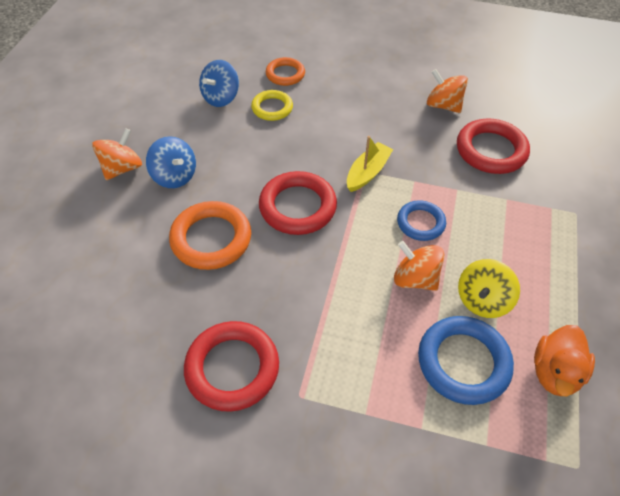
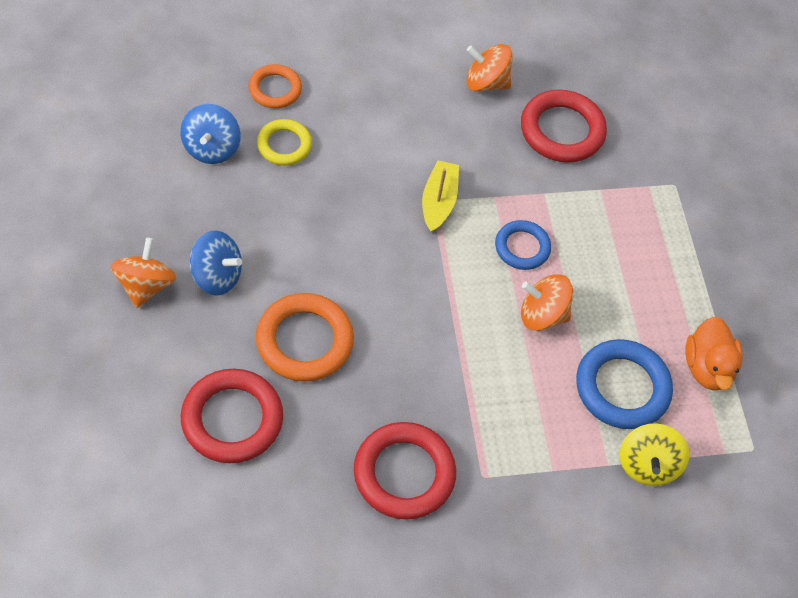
camera: 30 degrees left, 5 degrees up
(297, 207) = (381, 270): red ring -> red ring (232, 419)
(482, 300) = (616, 316): yellow spinning top -> yellow spinning top (647, 465)

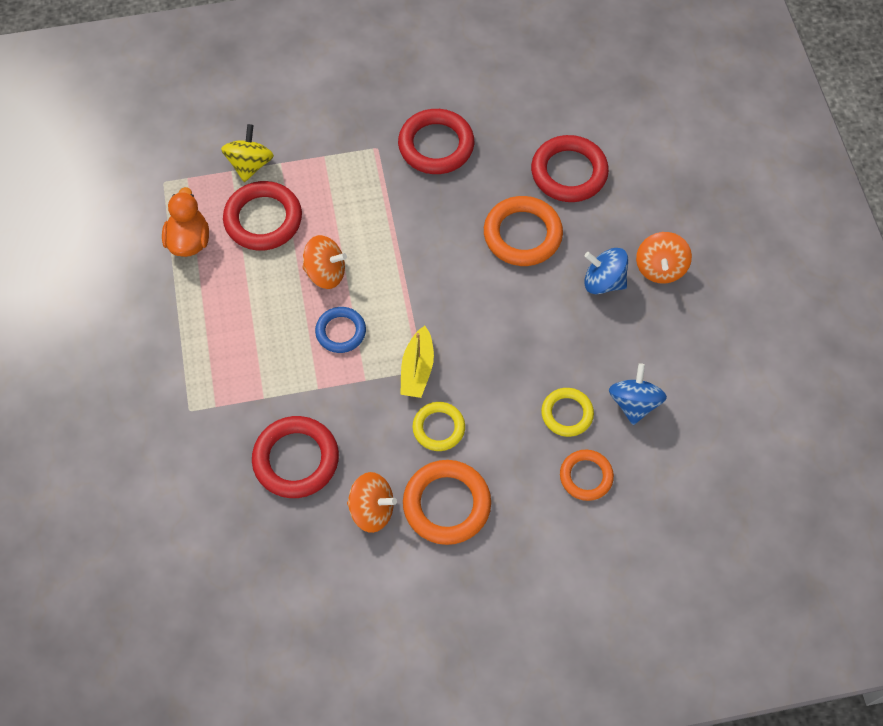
camera: 175 degrees left, 5 degrees up
(414, 80) = (446, 504): none -> orange ring
(418, 144) = (438, 428): none -> yellow ring
(622, 387) = (263, 219): blue ring -> red ring

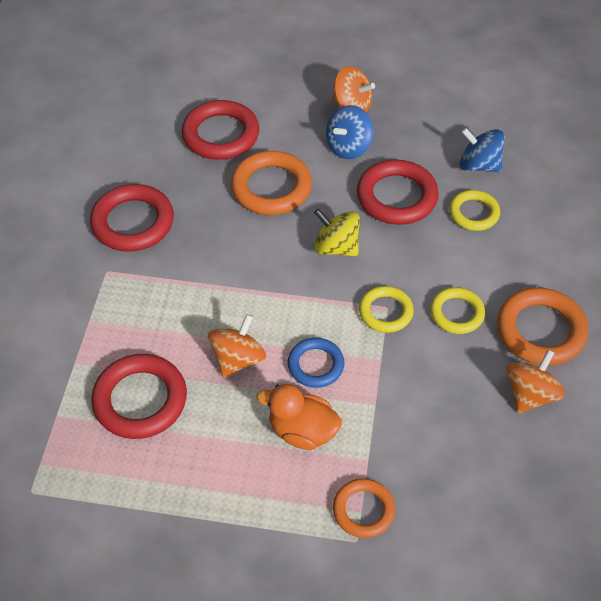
camera: 70 degrees left, 10 degrees down
(189, 241) = (129, 484): orange duck -> orange duck (302, 431)
(250, 165) = (60, 394): yellow spinning top -> yellow spinning top (336, 247)
(296, 459) = (453, 448): red ring -> red ring (396, 196)
(417, 369) = (385, 312): yellow boat -> yellow ring
(586, 476) = (540, 219): orange ring -> orange ring (363, 510)

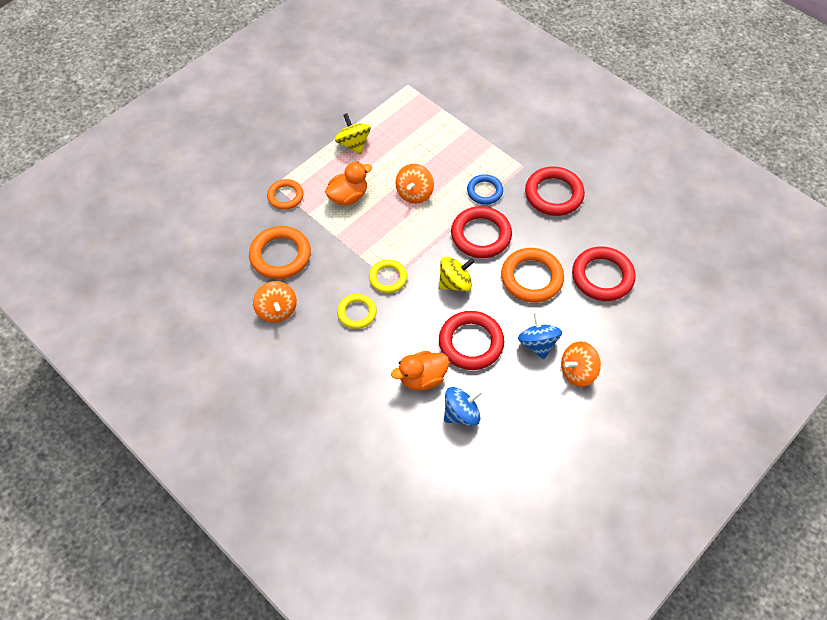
camera: 125 degrees right, 5 degrees up
(140, 400) = (424, 143): red ring -> red ring (481, 235)
(204, 487) = (353, 144): none -> yellow spinning top
(238, 359) = (414, 193): orange spinning top -> orange spinning top turned 45 degrees clockwise
(315, 365) = (381, 224): blue ring -> blue ring (484, 191)
(474, 213) = (422, 378): yellow ring -> orange duck
(540, 330) = (308, 347): orange ring -> orange ring (280, 255)

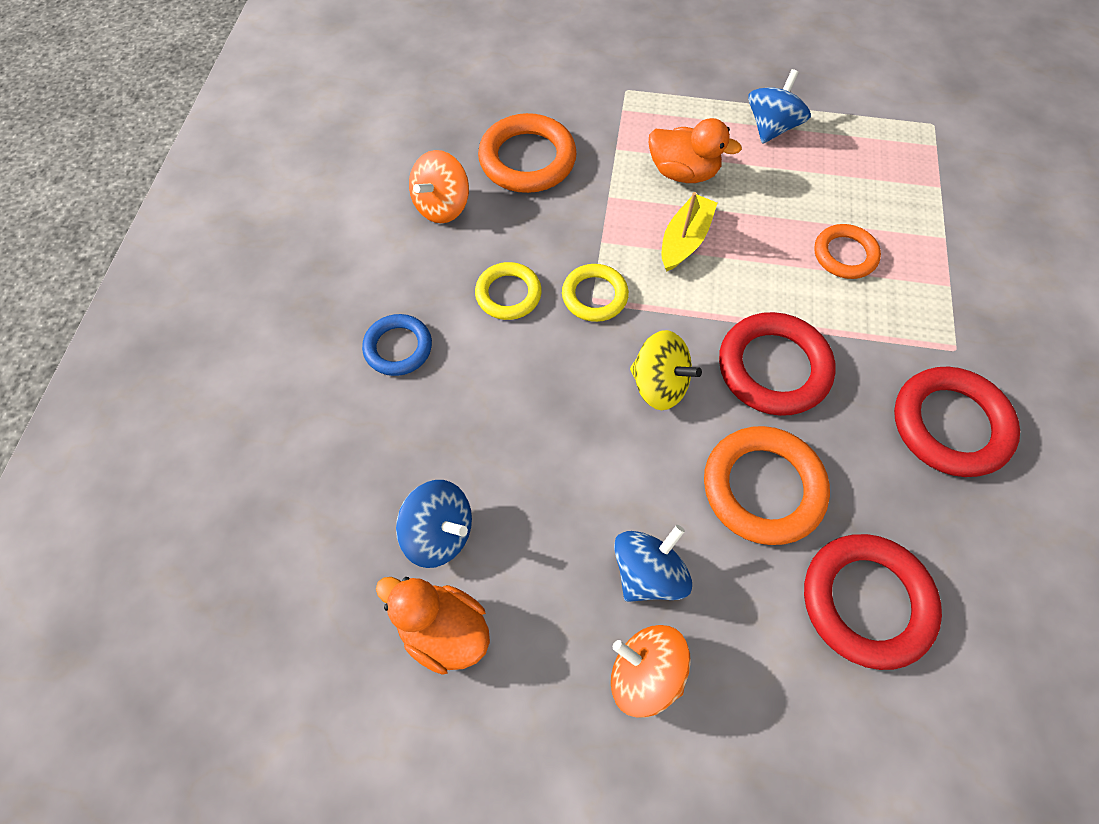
camera: 55 degrees right, 5 degrees up
(285, 196) = (620, 110): orange ring -> orange ring (845, 255)
(353, 144) = (771, 127): yellow spinning top -> blue spinning top
(387, 222) = (684, 240): none -> yellow boat
(414, 193) = (763, 241): orange spinning top -> none
(422, 378) = (463, 440): orange duck -> orange duck (443, 630)
(471, 343) = (573, 470): red ring -> none
(484, 191) = (855, 325): blue ring -> blue ring (398, 348)

